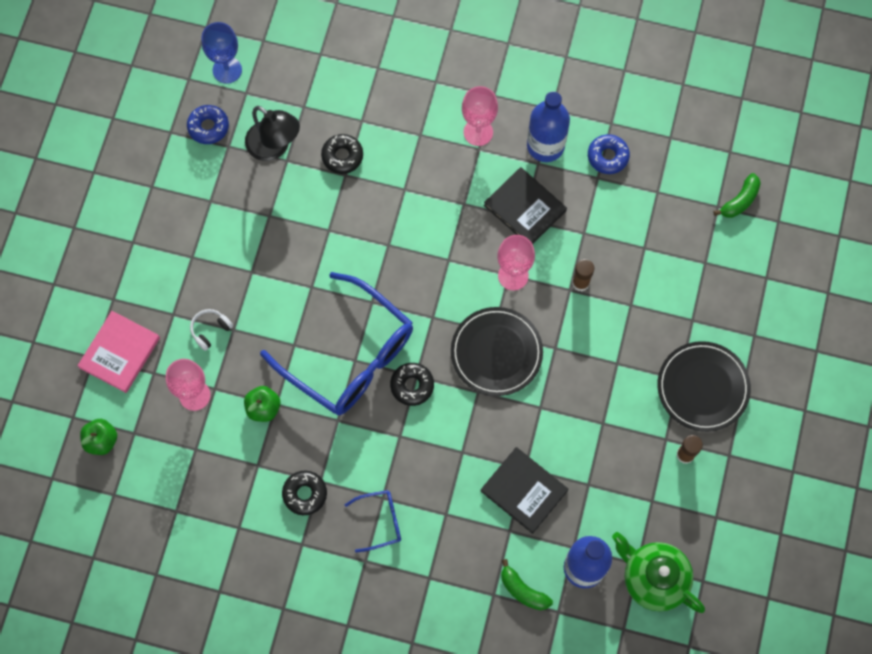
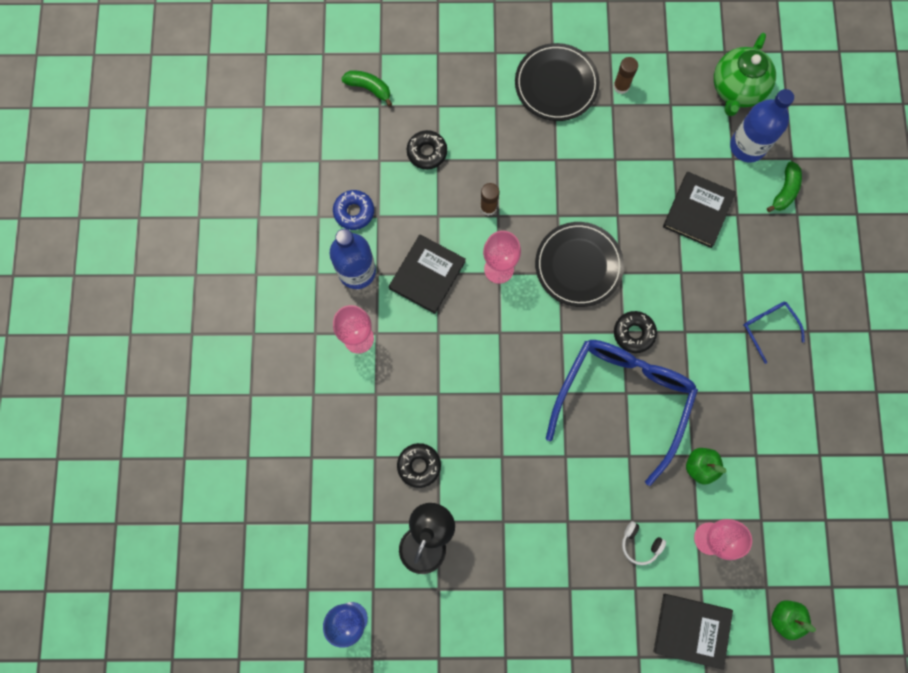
camera: 105 degrees left, 5 degrees up
(119, 352) = (691, 630): pink book -> black book
(208, 127) = (422, 617): blue donut -> none
(305, 494) = (767, 403): black donut -> black donut (427, 152)

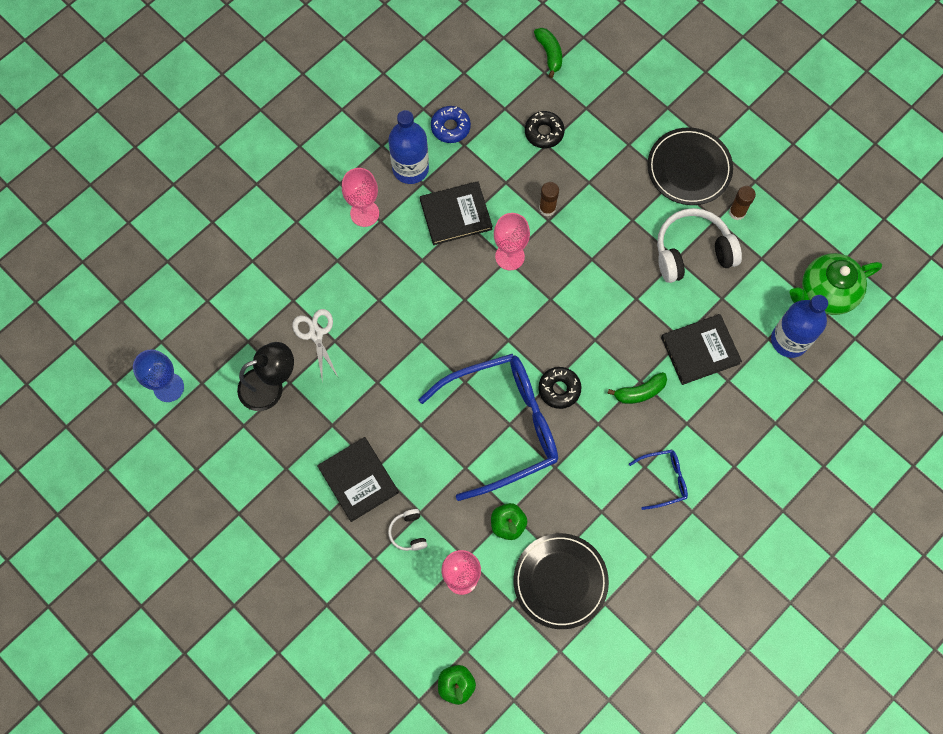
camera: 45 degrees right, 5 degrees down
(419, 465) = (316, 334): black donut -> white scissors
(578, 265) = (569, 306): black plate -> black plate (560, 581)
(621, 144) = (692, 252): none -> white headphones
(691, 630) = (382, 625): black book -> black book (358, 480)
(768, 327) = (664, 479): blue glasses -> blue glasses turned 60 degrees clockwise
(784, 191) = (783, 397): green banana -> green banana (639, 392)

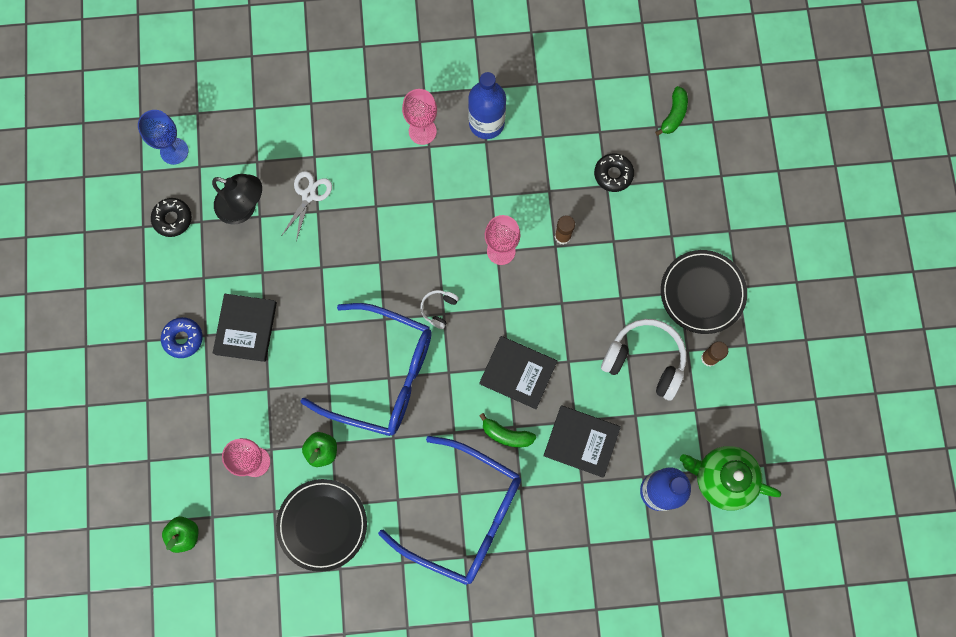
camera: 40 degrees right, 5 degrees up
(408, 532) = (247, 396): white headphones -> white headphones (439, 309)
(450, 127) = (545, 114): blue donut -> blue donut (183, 339)
(456, 214) = (489, 186): black book -> black book (518, 373)
(559, 389) = (448, 382): black donut -> black donut (172, 219)
(664, 479) = (465, 515): blue glasses -> blue glasses, size x2.34

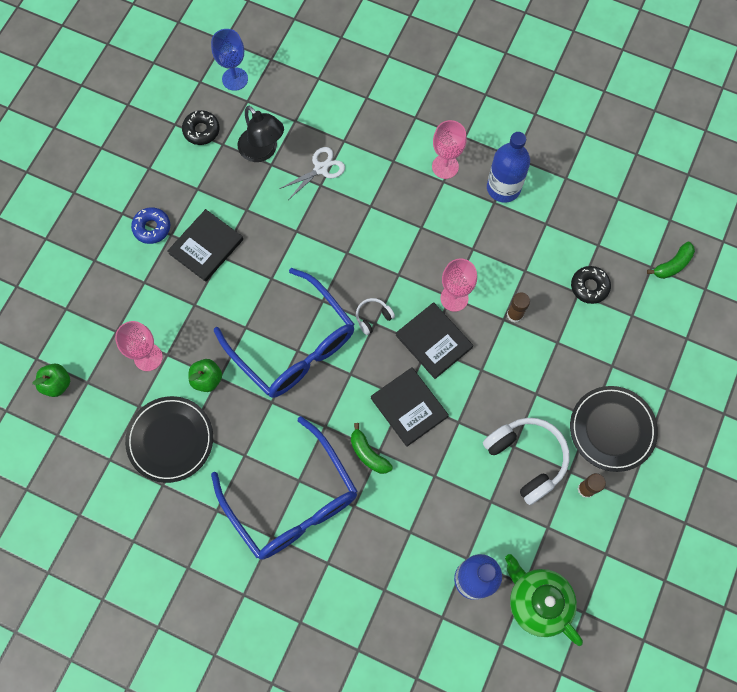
camera: 30 degrees right, 5 degrees down
(581, 441) = (430, 496): black book -> black book (433, 341)

